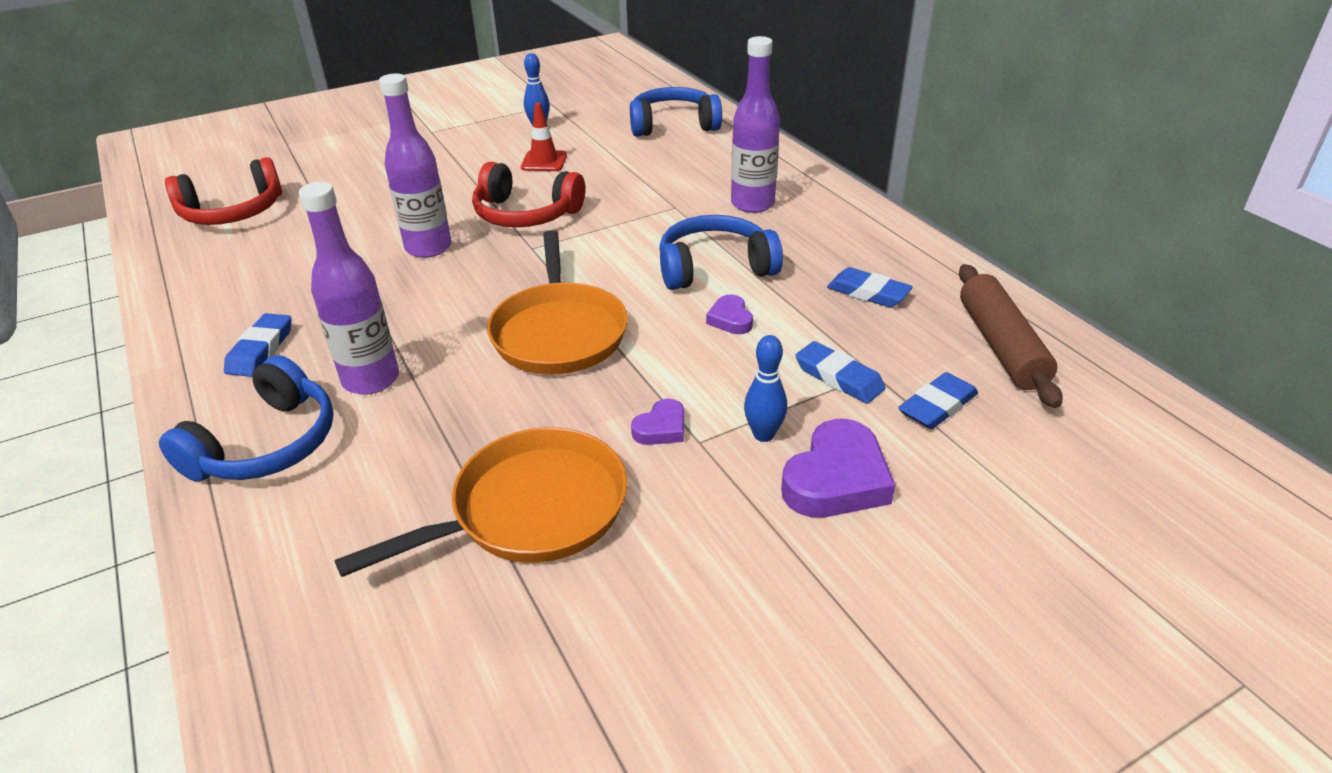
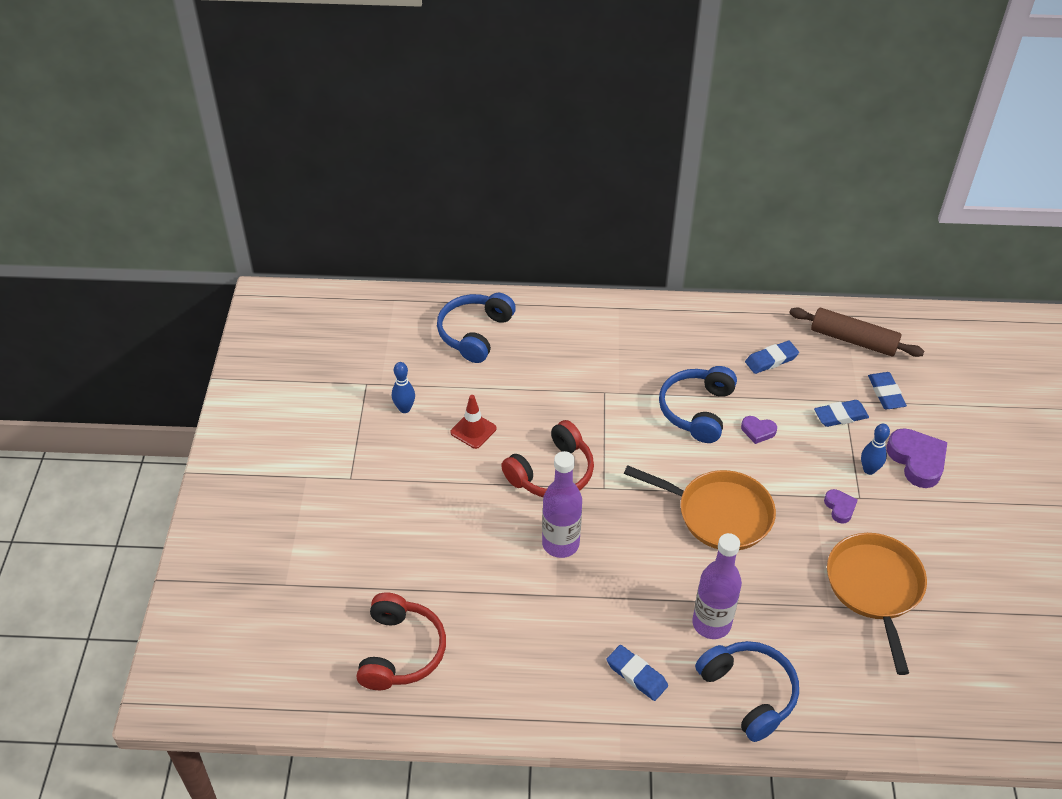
camera: 60 degrees left, 10 degrees up
(752, 204) = (631, 353): purple bottle -> none

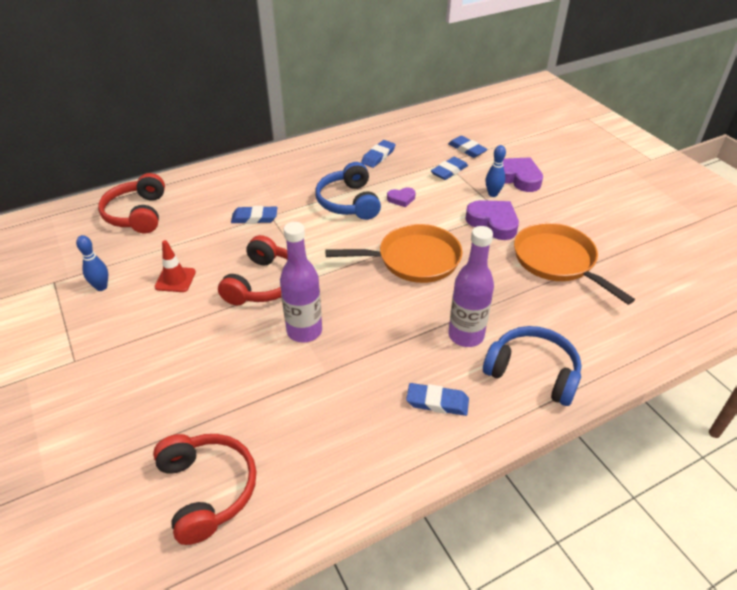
camera: 30 degrees left, 5 degrees down
(474, 333) = (137, 214): blue headphones -> red headphones
(586, 388) = (254, 218): none -> blue eraser
(840, 508) = (493, 223): purple heart -> purple heart, size x1.86
(853, 340) = (423, 129): brown rolling pin -> none

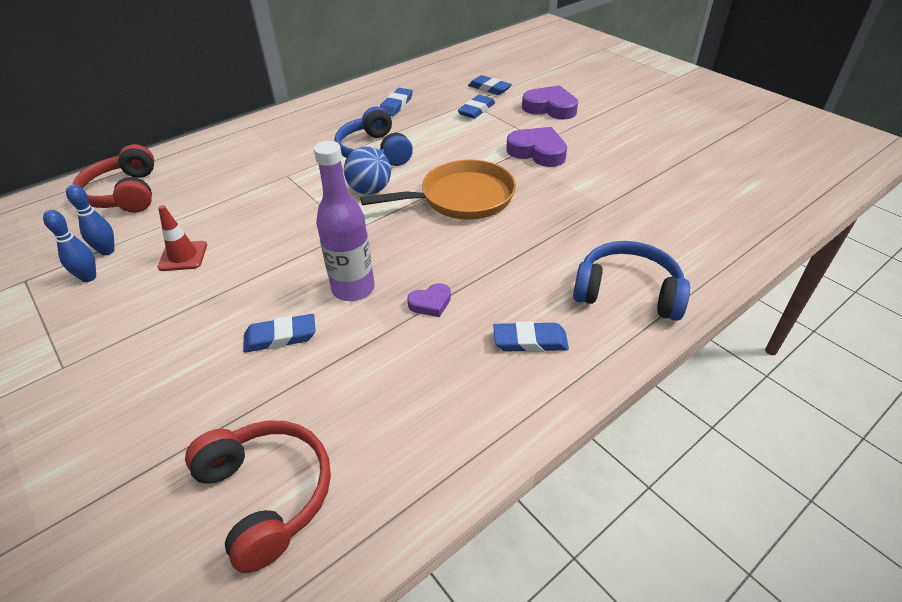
camera: 10 degrees left, 0 degrees up
(254, 218) = (268, 180): blue eraser -> blue eraser (280, 337)
(263, 283) = (293, 245): red headphones -> none
(337, 240) = (370, 190): none -> blue ball
(401, 199) = (432, 142): purple heart -> purple heart (430, 303)
(466, 335) = (541, 266): purple bottle -> none
(493, 194) = (529, 125): blue bowling pin -> blue bowling pin (107, 251)
(557, 261) = (617, 179): orange pan -> none

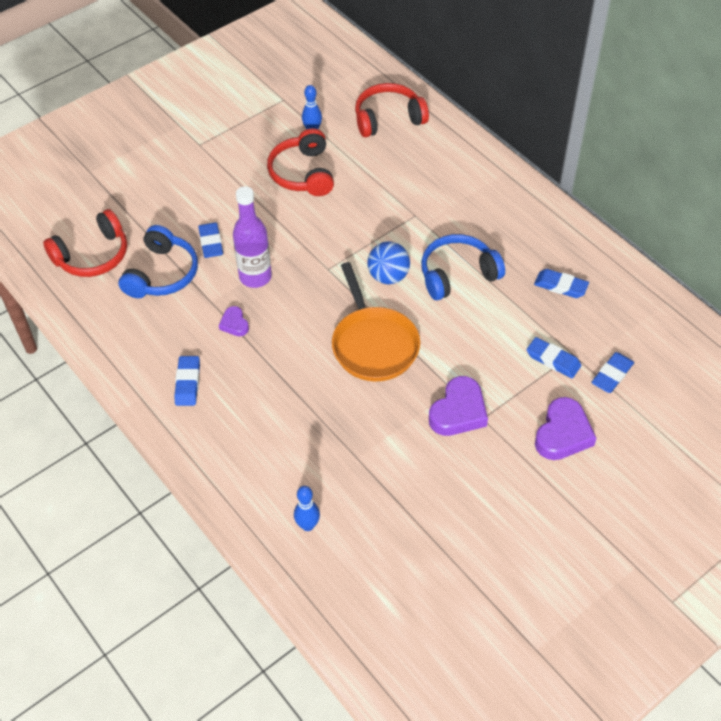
camera: 90 degrees right, 10 degrees up
(89, 277) = (283, 130): blue bowling pin -> blue bowling pin (307, 525)
(183, 256) = (303, 173): red traffic cone -> red headphones
(627, 292) = (232, 454): blue headphones -> blue headphones (162, 274)

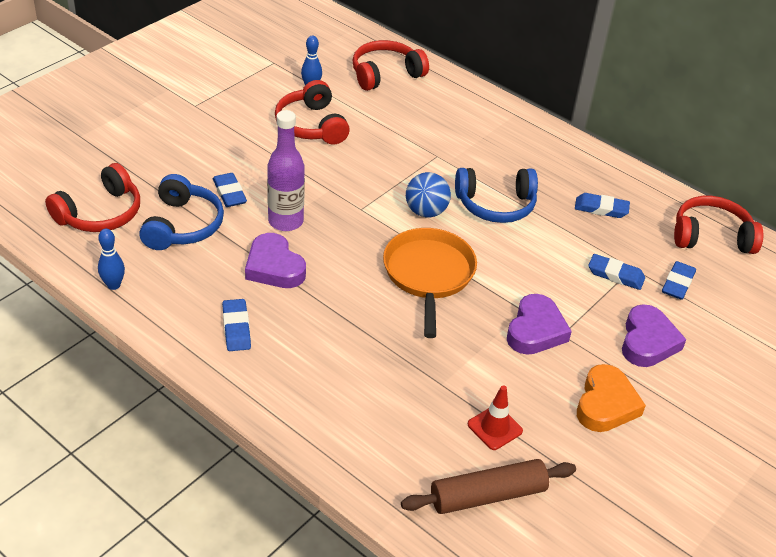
camera: 15 degrees left, 10 degrees down
(234, 324) = (274, 267): purple heart -> purple heart, size x1.86
(307, 525) = (407, 457): blue bowling pin -> blue bowling pin (113, 285)
(369, 570) = (487, 495): none -> brown rolling pin
(373, 344) = (428, 275): orange pan -> orange pan turned 150 degrees counterclockwise
(393, 506) = (495, 428): none -> red traffic cone
(457, 274) = (496, 205): blue headphones -> blue headphones turned 150 degrees counterclockwise
(503, 494) = (605, 404): none -> orange heart
(663, 325) = (711, 236): none -> red headphones

